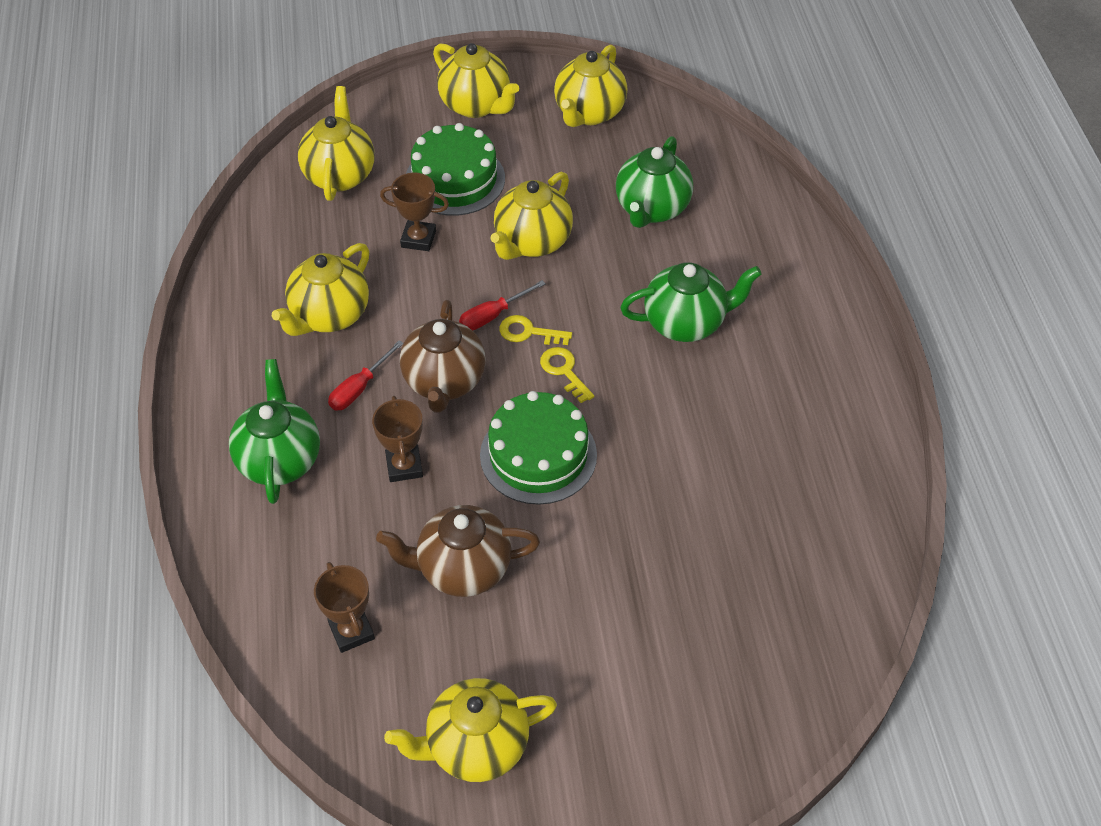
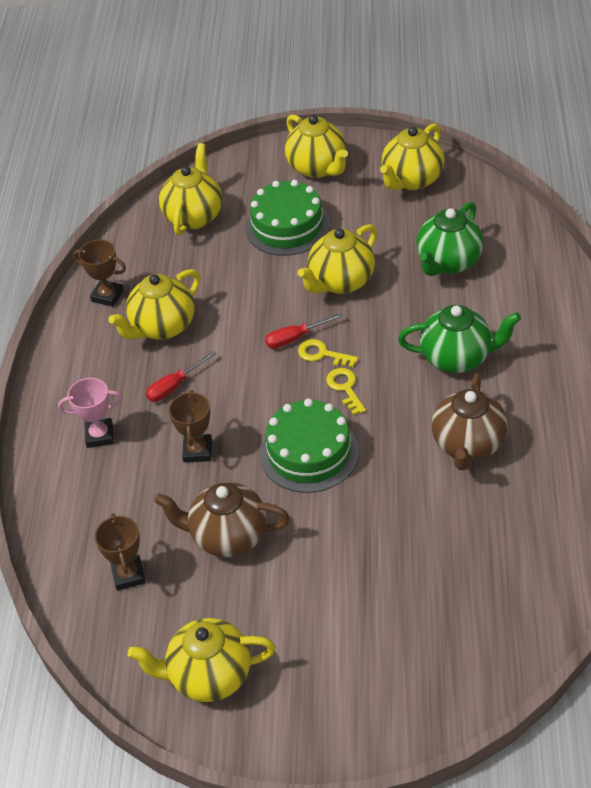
camera: 15 degrees right, 5 degrees down
(280, 459) = (99, 436): green teapot -> pink trophy
(418, 239) = (247, 272): brown trophy -> brown trophy (107, 296)
(444, 382) = (244, 388): brown teapot -> brown teapot (468, 445)

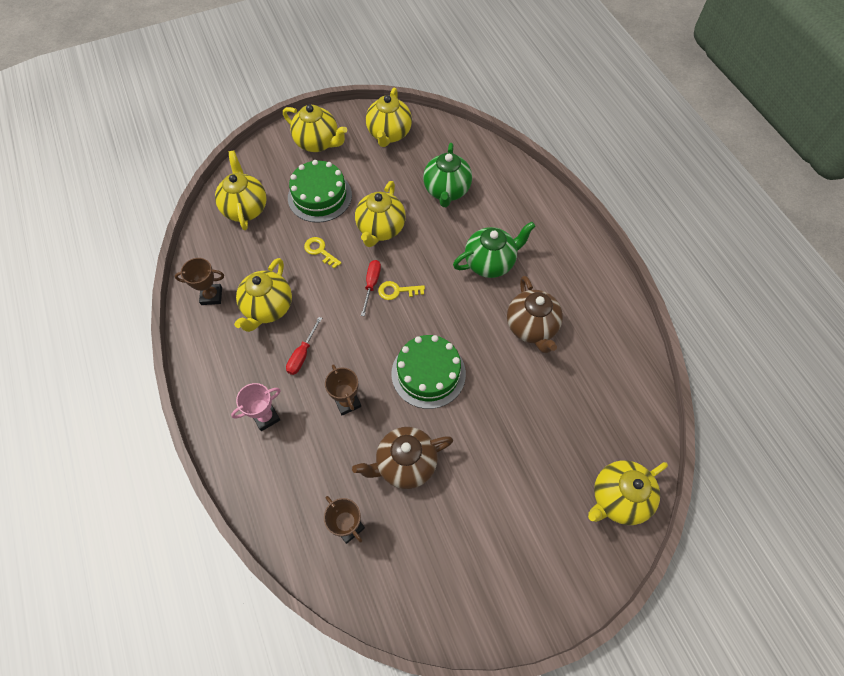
camera: 30 degrees left, 15 degrees up
(208, 676) = (450, 585): yellow teapot -> yellow teapot (618, 498)
(295, 338) = (371, 284): red screwdriver -> red screwdriver turned 150 degrees clockwise
(345, 388) = (427, 312): yellow key -> yellow key (320, 251)

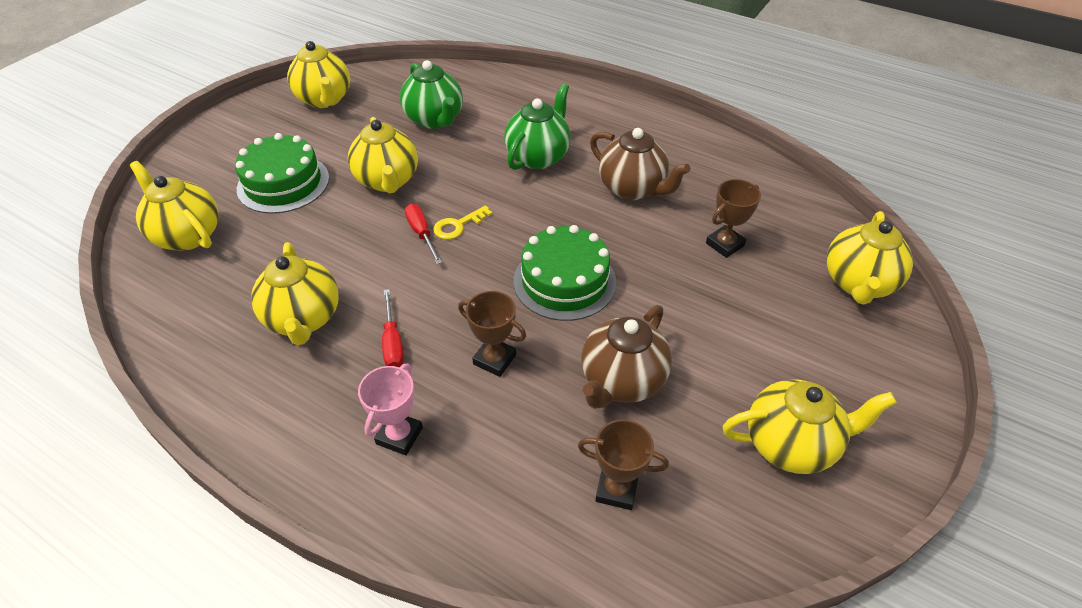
camera: 35 degrees left, 15 degrees down
(211, 296) = (207, 345): brown trophy -> brown trophy (725, 244)
(318, 143) = (240, 138): yellow teapot -> yellow teapot (791, 444)
(320, 251) = (328, 232): yellow key -> none

